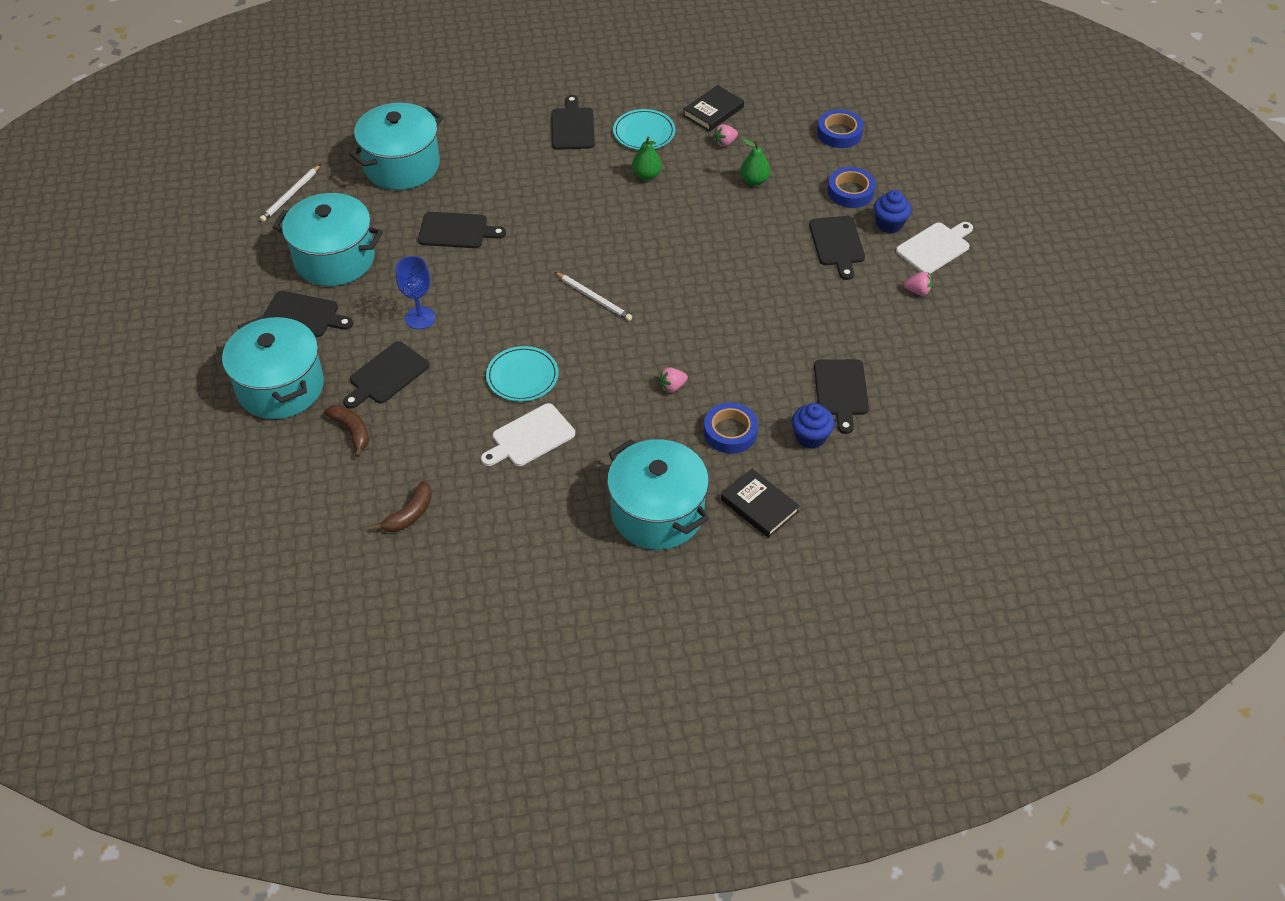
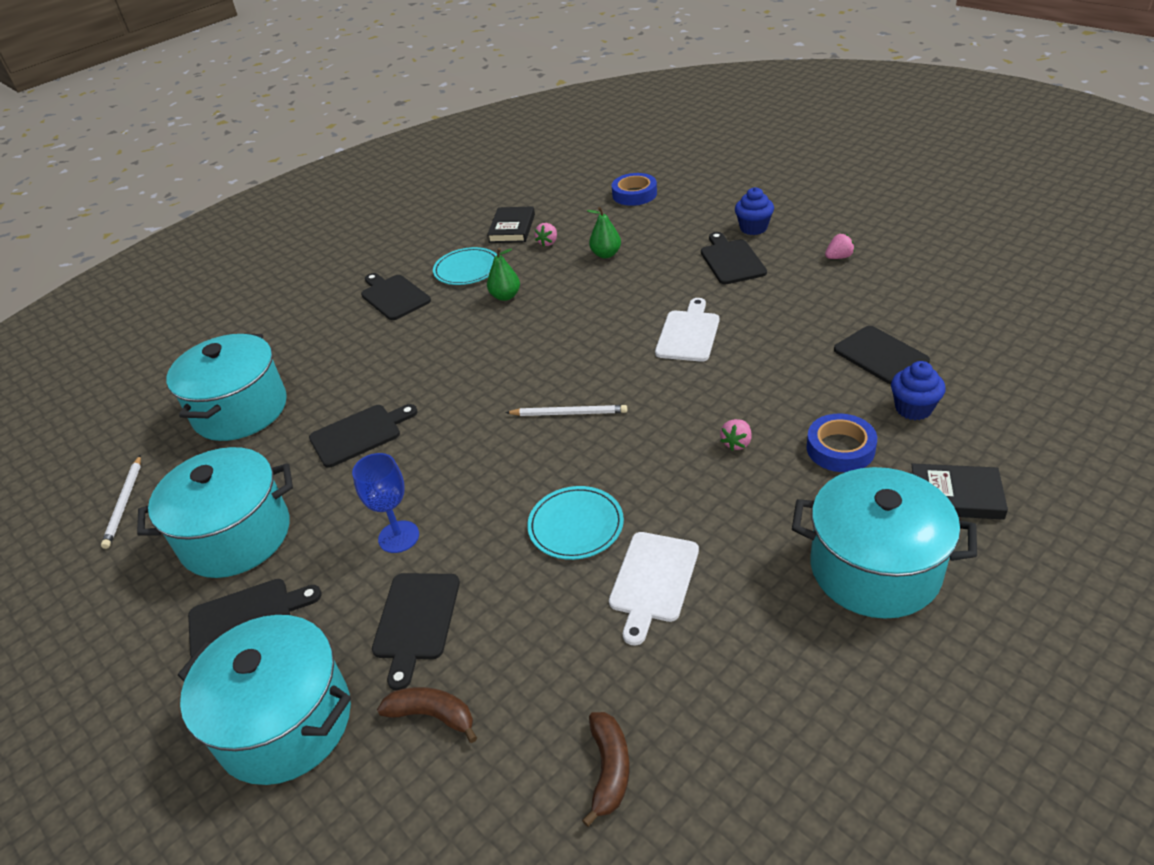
camera: 30 degrees left, 10 degrees down
(837, 244) = (731, 260): black cutting board -> black cutting board turned 150 degrees counterclockwise
(850, 192) = (694, 223): blue tape -> none
(935, 247) = (808, 224): white cutting board -> white cutting board (688, 334)

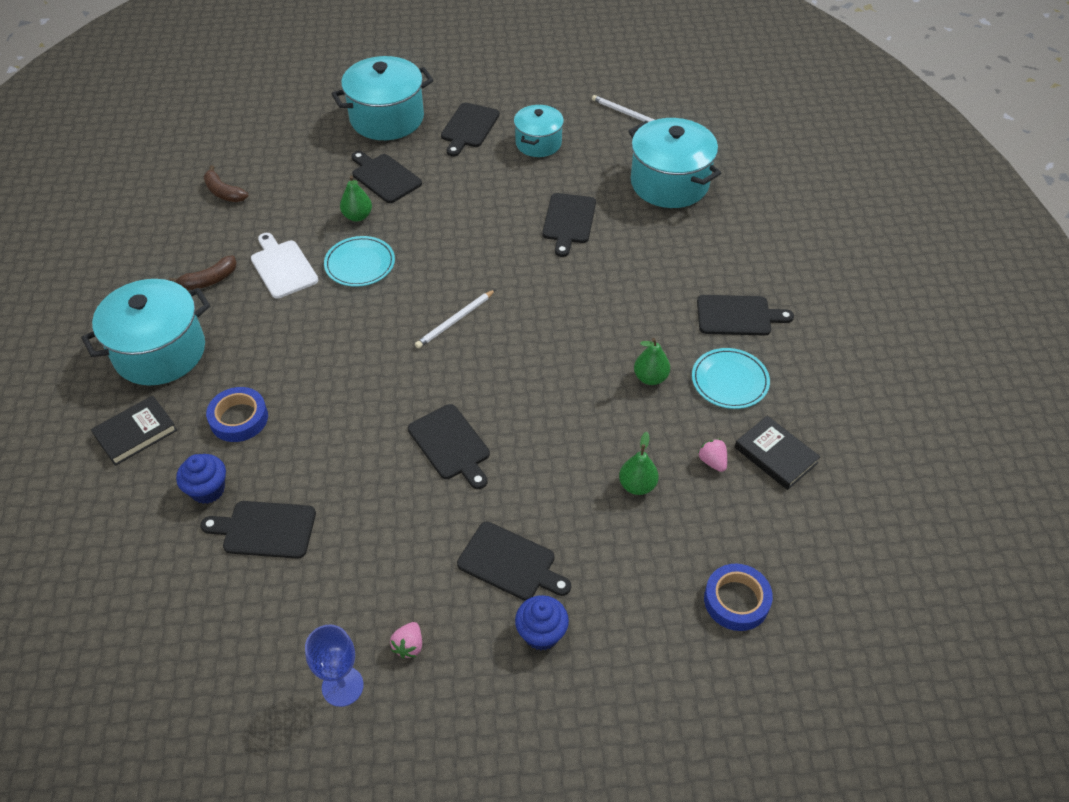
camera: 125 degrees right, 10 degrees up
(236, 536) = (538, 143): turquoise pot -> turquoise pot, size x0.61
(398, 537) = (451, 197): blue goblet -> blue goblet (342, 686)
(432, 715) = (325, 158): brown banana -> brown banana (209, 280)
(508, 587) = (357, 216): none -> green pear
(688, 334) = (451, 445): white cutting board -> black cutting board
(736, 443) = (315, 375): pink strawberry -> none

